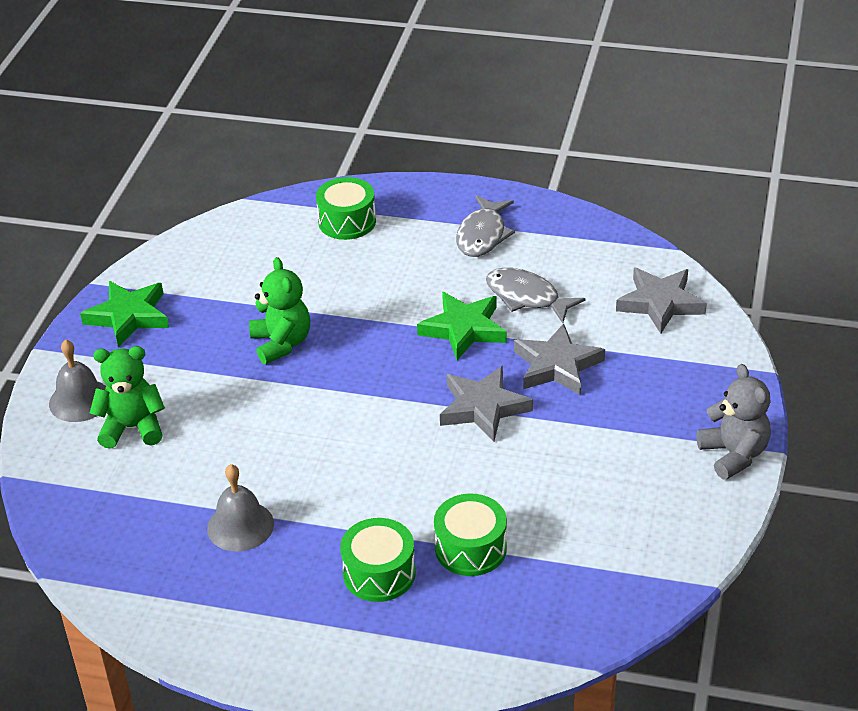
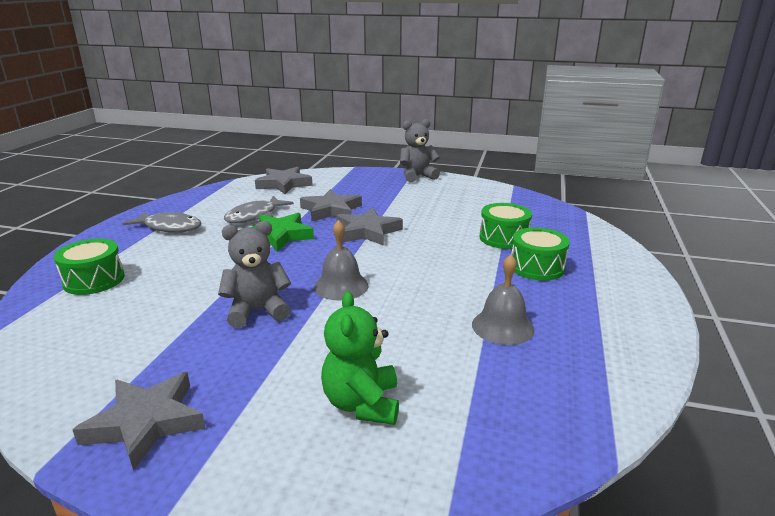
camera: 90 degrees left, 15 degrees down
(80, 400) = (300, 458): grey bell -> grey bell (341, 286)
(128, 316) = (146, 422): green star -> grey star
(281, 343) = (257, 311): green teddy bear -> grey teddy bear

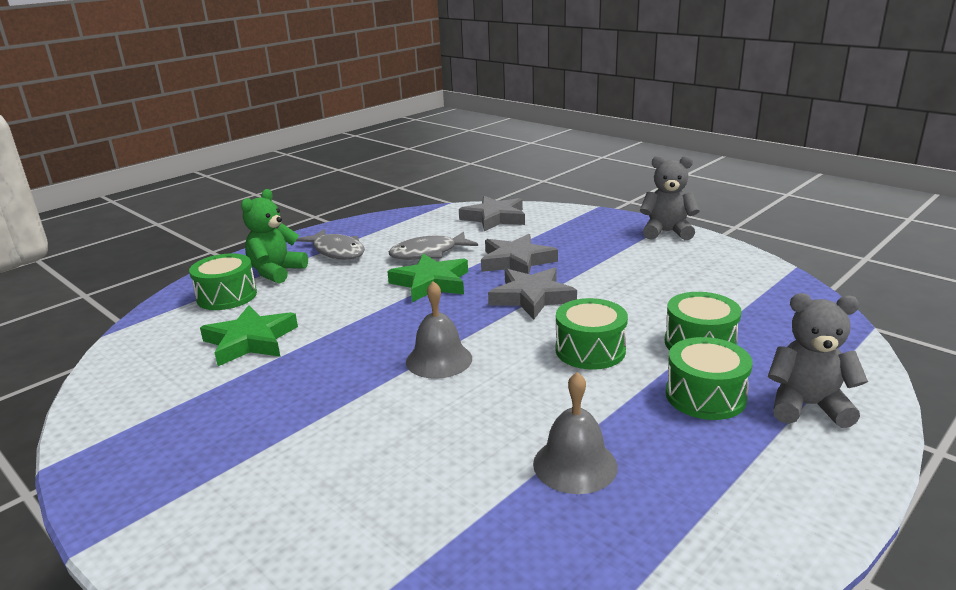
camera: 30 degrees right, 0 degrees up
(146, 422) = (144, 454): grey star -> none
(158, 309) = (250, 341): none -> green star
(257, 311) = (331, 367): grey teddy bear -> grey teddy bear (807, 406)
(362, 404) = (332, 504): green teddy bear -> green teddy bear (276, 272)
(441, 256) = (590, 350): none -> green drum

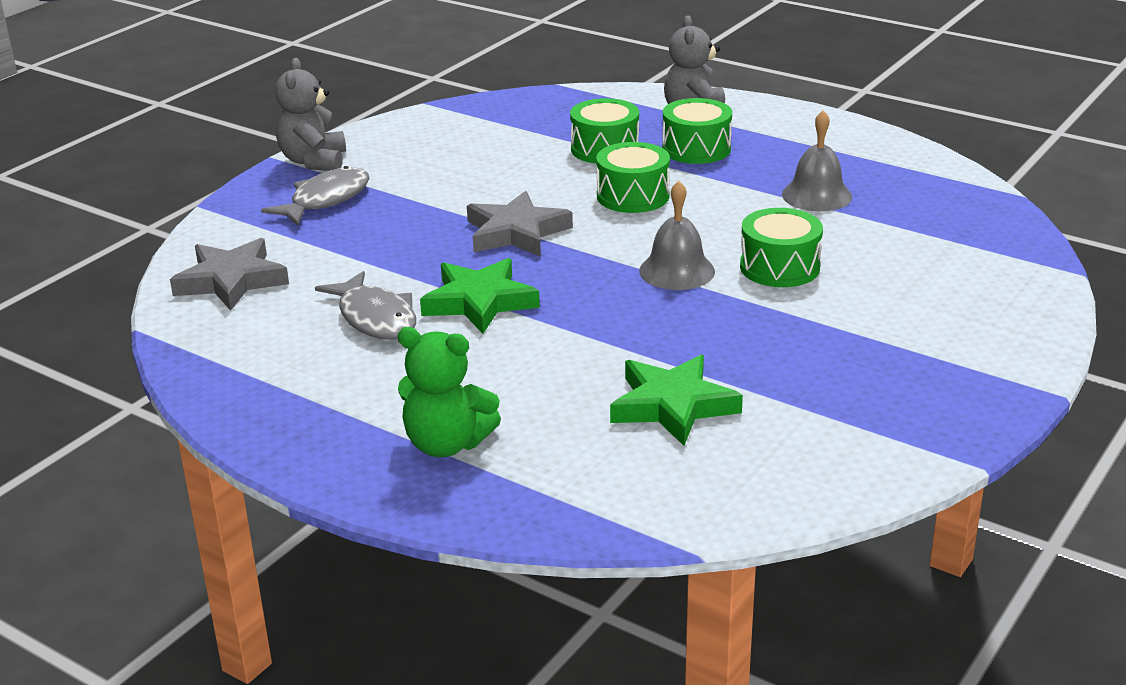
camera: 100 degrees left, 5 degrees up
(227, 296) = (542, 468): green drum -> green drum (779, 267)
(337, 251) = (361, 402): grey fish -> grey fish (325, 200)
(516, 261) = (406, 250): grey star -> none

